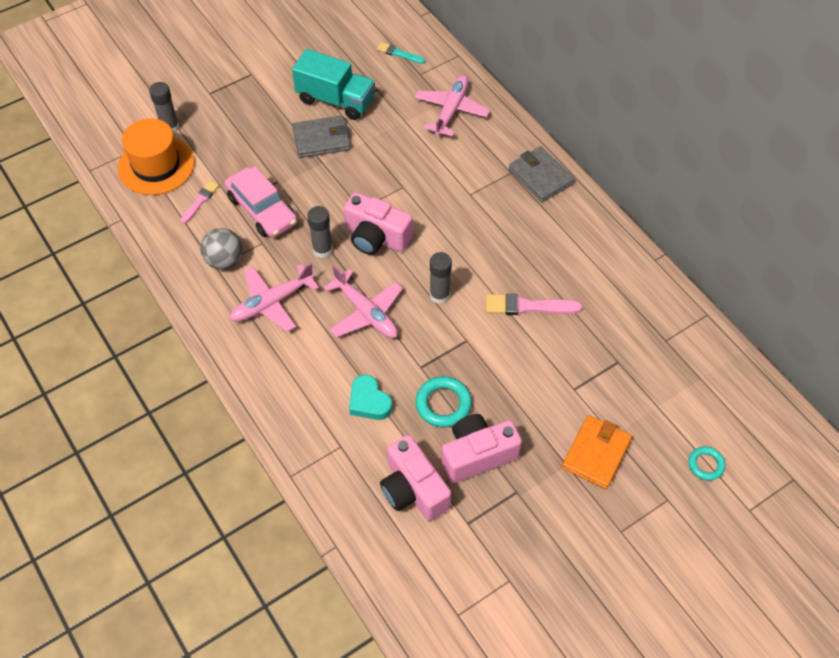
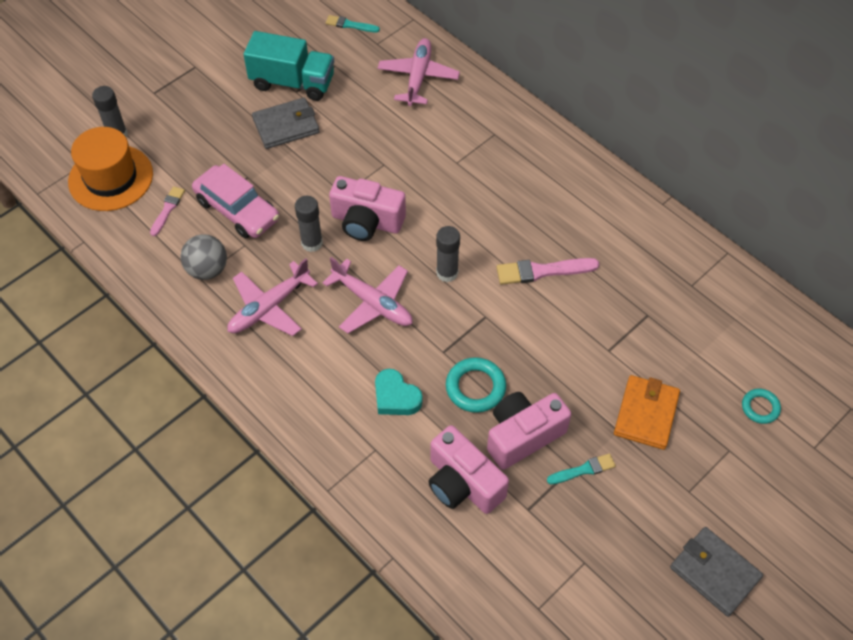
camera: 10 degrees left, 0 degrees up
(526, 495) = (583, 470): none -> turquoise brush
(540, 176) = (526, 134): grey wallet -> grey wallet (714, 572)

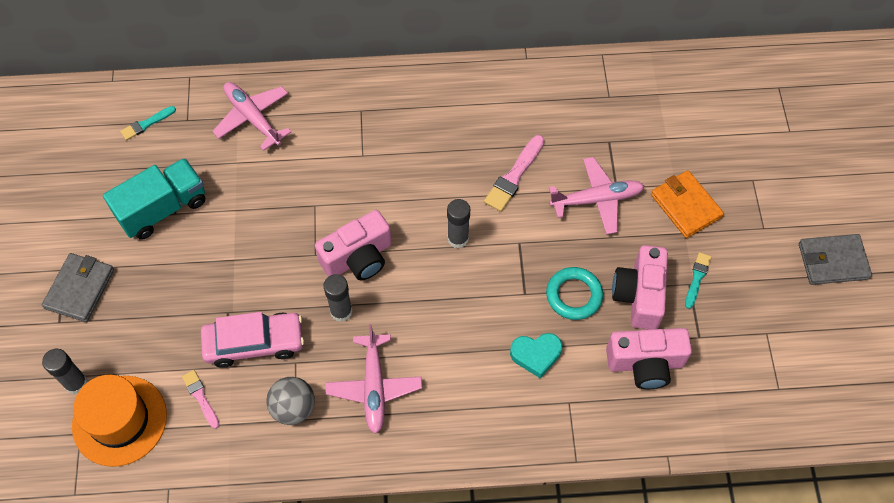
camera: 50 degrees left, 5 degrees up
(286, 126) = (204, 246): grey wallet -> grey wallet (80, 289)
(372, 302) = (438, 309): pink plane -> pink plane (596, 200)
(760, 407) = (736, 136): turquoise ring -> none

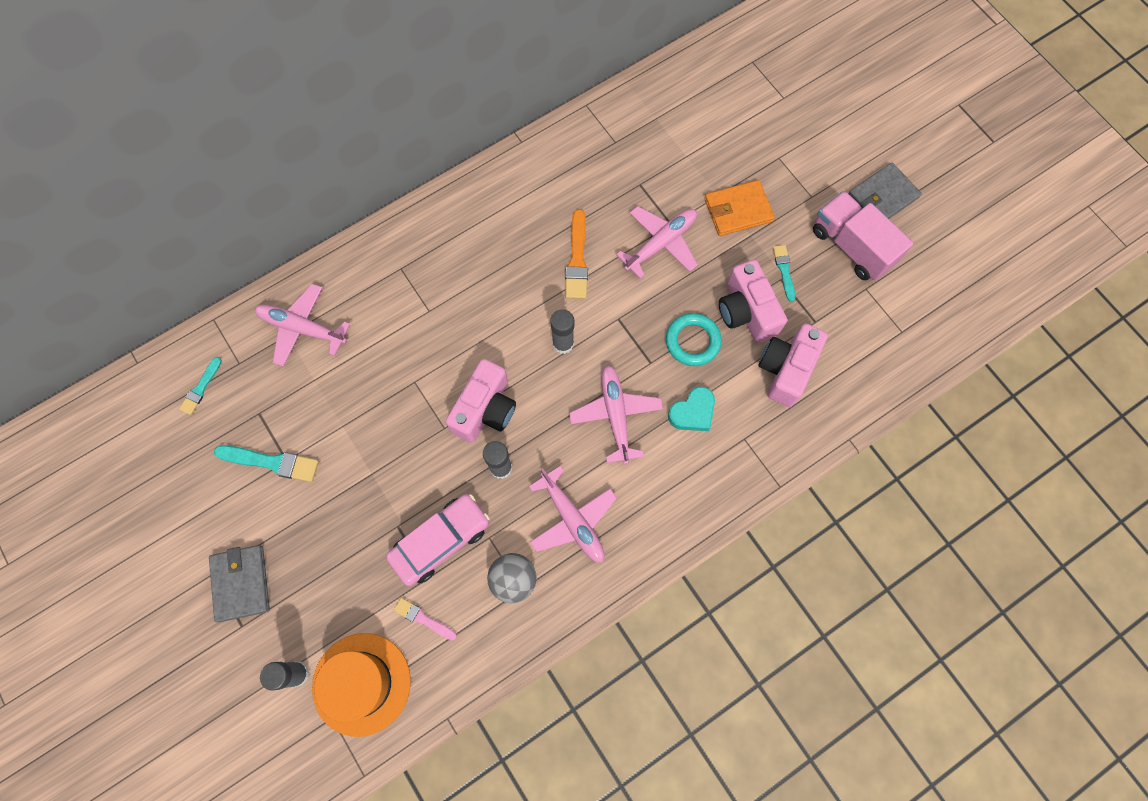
camera: 30 degrees left, 10 degrees up
(163, 209) = (271, 462): turquoise truck -> turquoise brush
(466, 321) = (616, 415): none -> pink plane
(514, 176) = (577, 259): pink brush -> orange brush
(645, 364) = (786, 369): pink camera -> pink camera turned 150 degrees clockwise
(686, 206) = (738, 210): orange wallet -> orange wallet turned 45 degrees counterclockwise
(775, 289) = (852, 246): none -> pink truck

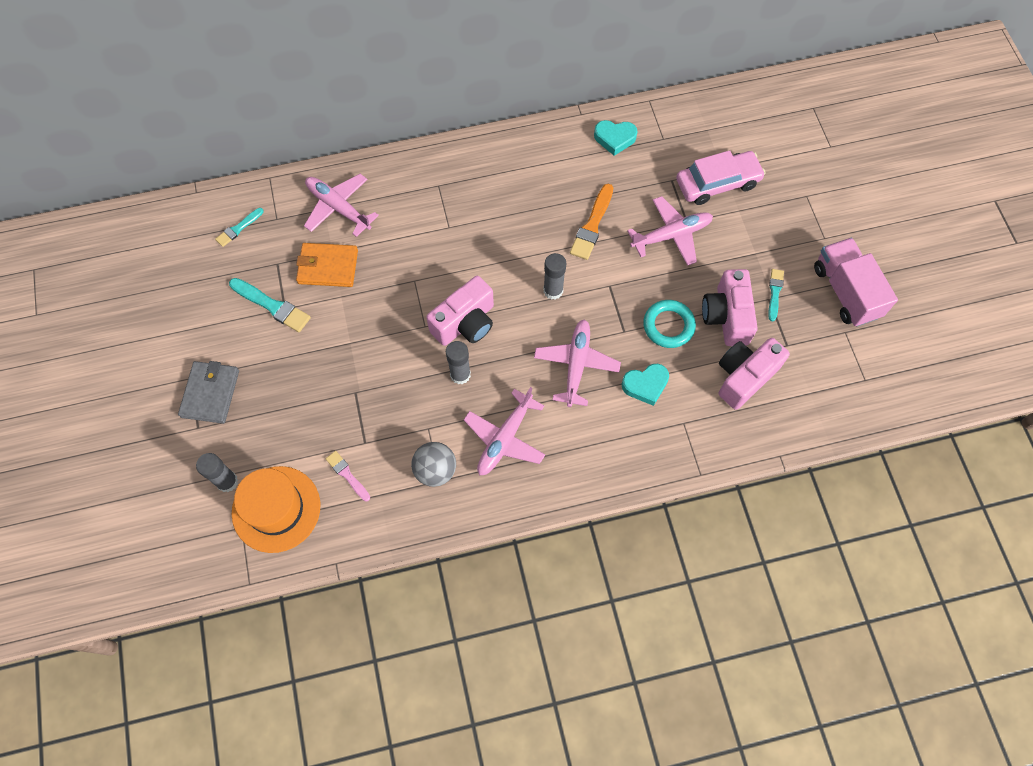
camera: 20 degrees right, 5 degrees down
(440, 541) = (386, 417): pink car -> pink car (717, 183)
(566, 158) = (614, 138): none -> turquoise heart
(572, 519) = (505, 438): pink plane -> pink plane turned 45 degrees clockwise
(738, 210) = (752, 228): orange wallet -> orange wallet (328, 267)
(882, 197) = (890, 258): grey wallet -> none

